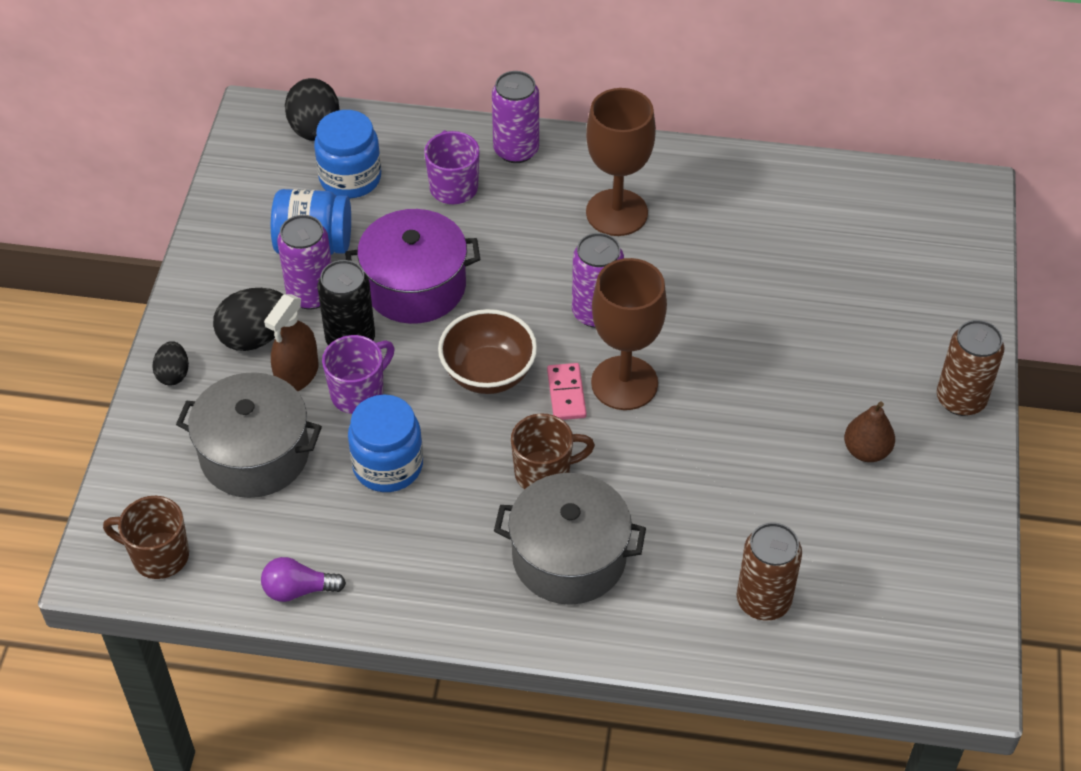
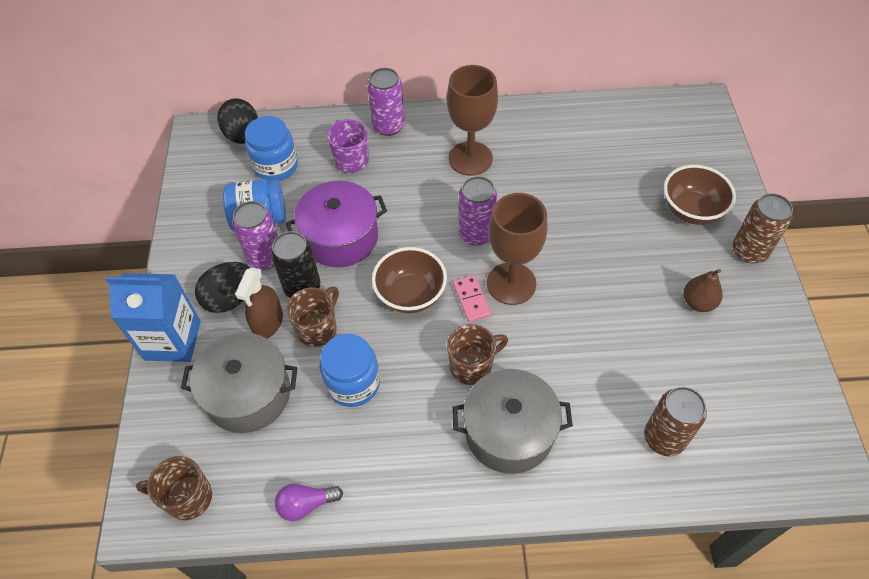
camera: 10 degrees left, 5 degrees up
(173, 374) = (173, 340): black egg -> blue carton
(359, 393) = (318, 328): purple mug -> brown mug
(900, 333) = (691, 210): none -> brown bowl

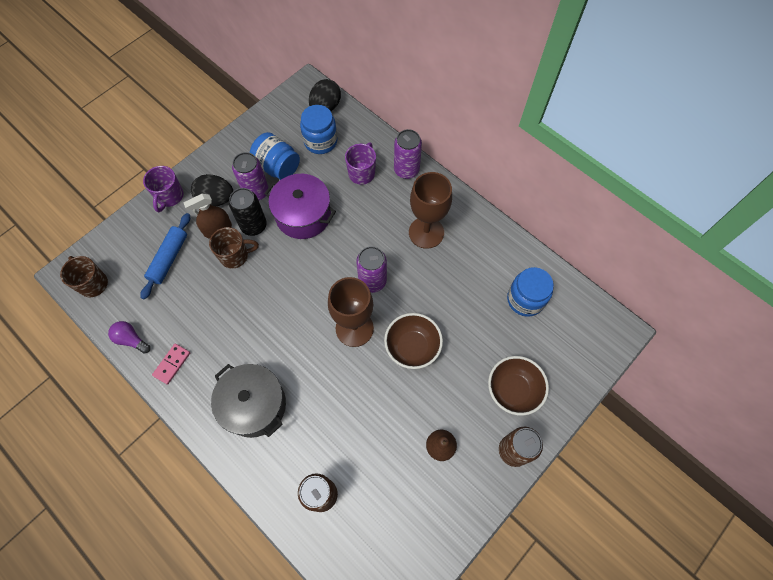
camera: 45 degrees right, 10 degrees up
(173, 340) = (169, 197): blue carton -> purple mug
(248, 394) = (169, 258): grey pot -> blue rolling pin
(353, 383) = (217, 301): blue jar -> blue jar (525, 299)
(410, 295) = (298, 282): brown bowl -> brown bowl (412, 347)
(471, 300) = (323, 316): pink domino -> pink domino (172, 364)
(472, 366) = (279, 352): brown mug -> none

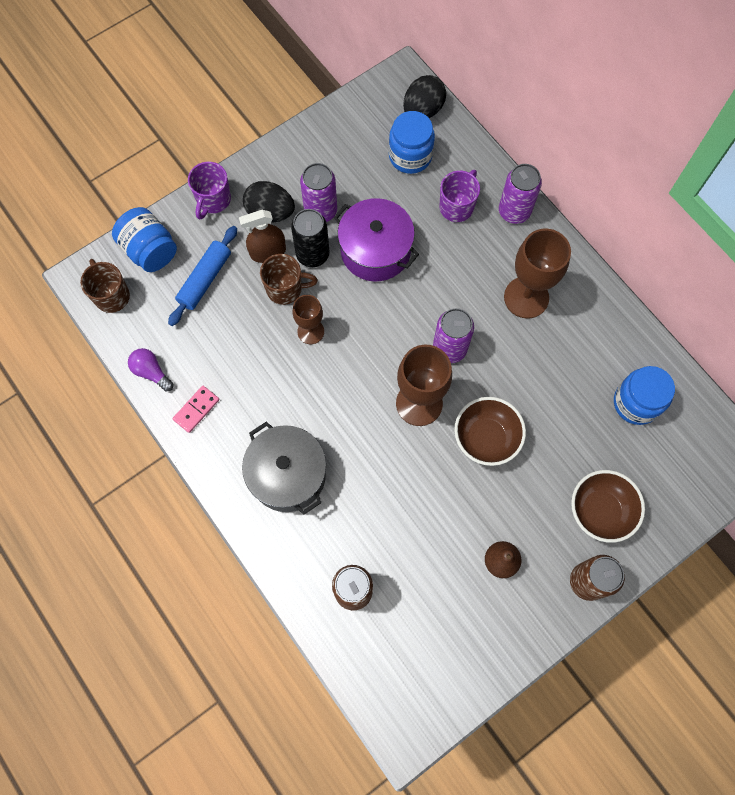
camera: 10 degrees right, 5 degrees up
(259, 286) = (310, 331): none -> brown goblet
(277, 167) = (351, 182): blue jar -> blue jar (150, 250)

